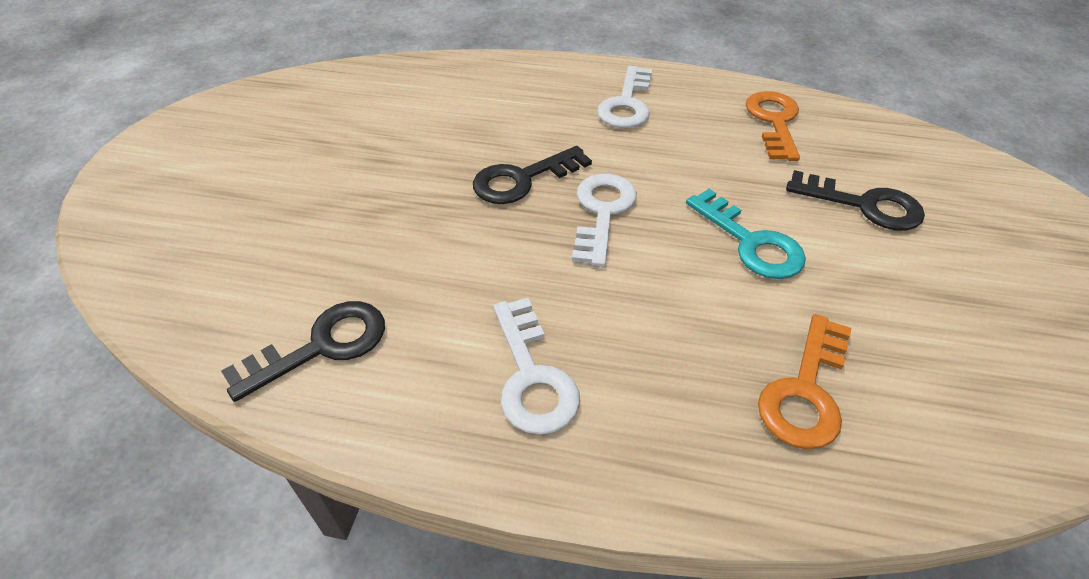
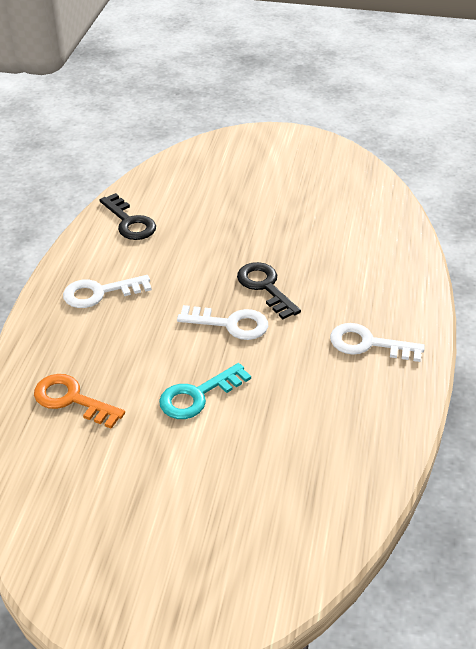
camera: 90 degrees right, 5 degrees down
(774, 121) = (353, 436): orange key -> none
(864, 205) = (238, 471): black key -> none

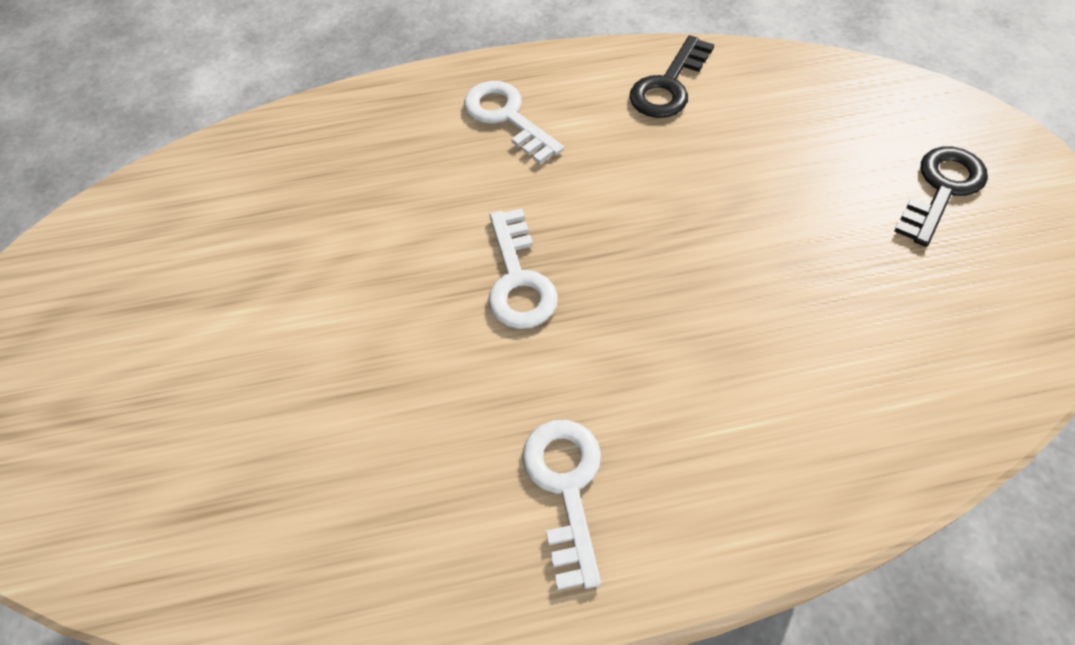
camera: 70 degrees right, 15 degrees up
(72, 400) = (304, 173): orange key -> none
(198, 395) = (357, 297): turquoise key -> none
(265, 287) = (624, 292): black key -> black key (942, 189)

